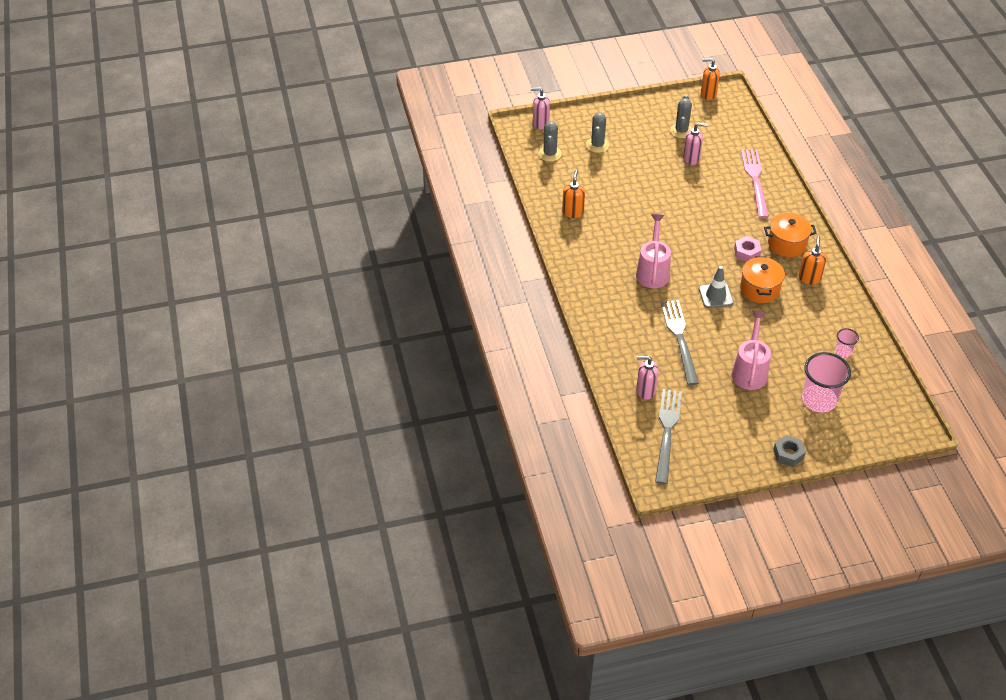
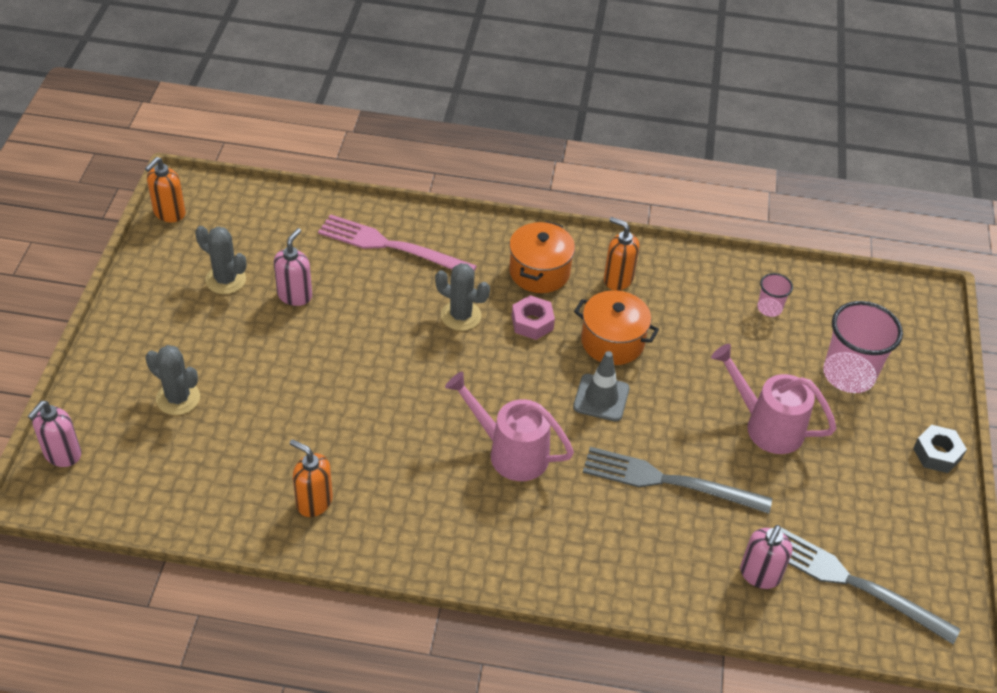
camera: 70 degrees left, 0 degrees up
(550, 154) = (149, 474): grey cactus -> grey cactus (461, 316)

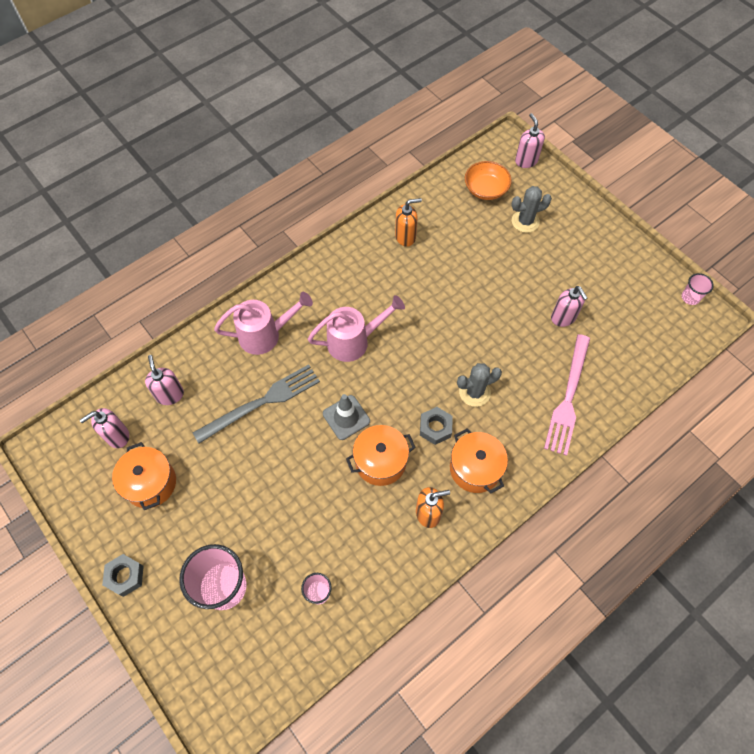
camera: 135 degrees right, 15 degrees up
(154, 468) = (485, 189): none -> orange bowl
(169, 213) = (690, 297): orange soap dispenser -> pink cup
(225, 280) = (604, 292): grey cactus -> none
(391, 246) = (568, 397): pink fork -> pink fork turned 135 degrees clockwise
(532, 322) = (435, 428): pink nut -> grey nut
(766, 425) = (242, 492): pink watering can -> pink watering can (266, 335)
(852, 508) = (150, 483): none -> orange pot
(854, 583) = (117, 436): grey fork -> pink soap dispenser

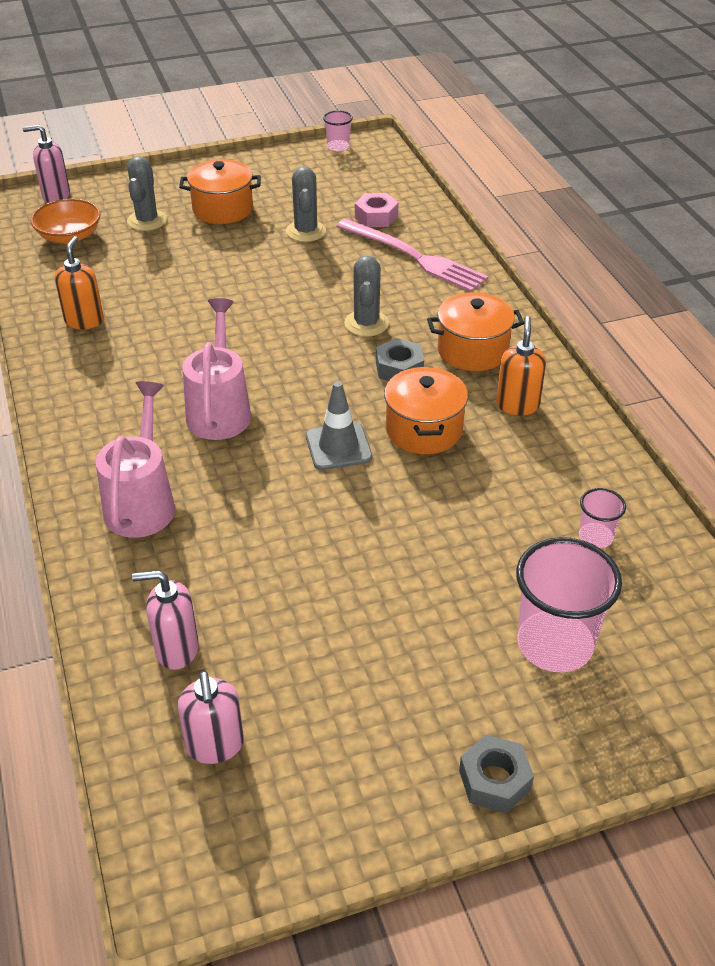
camera: 70 degrees left, 20 degrees down
(150, 483) = (334, 710): orange pot -> orange pot (222, 209)
(261, 402) = (261, 533): grey fork -> none
(563, 318) = (306, 231): pink soap dispenser -> grey cactus
(607, 356) = (376, 217): none -> pink nut

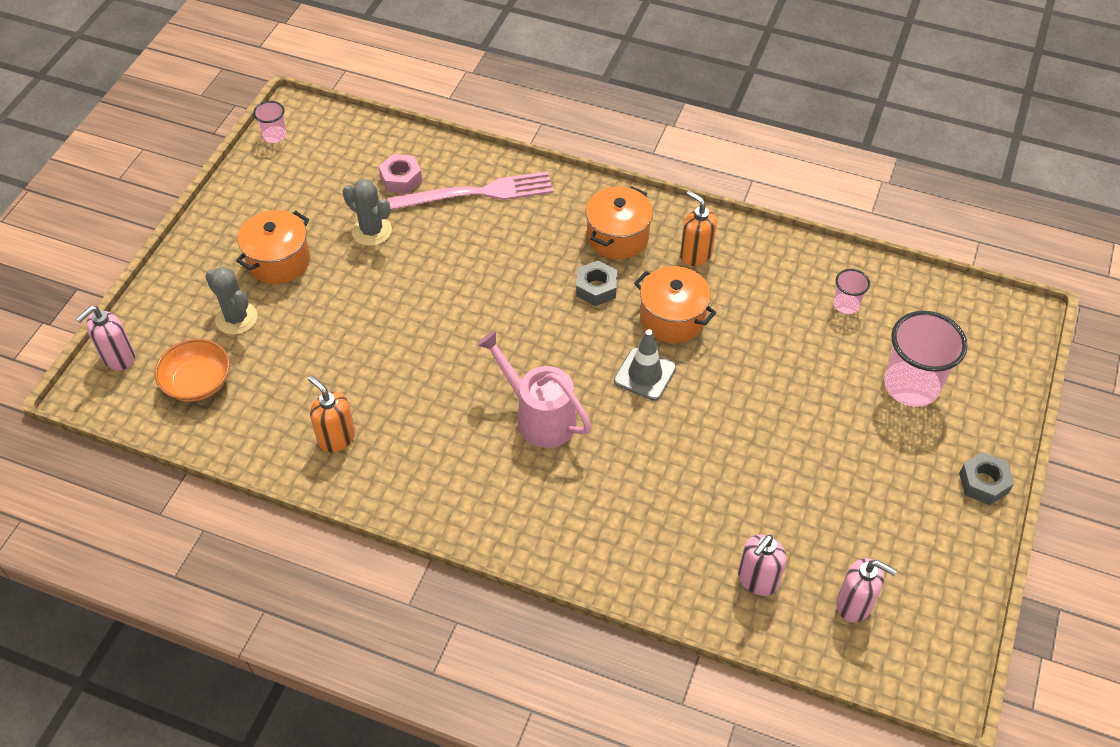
camera: 50 degrees left, 10 degrees up
(142, 501) = (596, 519): pink watering can -> none
(366, 323) = (527, 272): grey cactus -> none

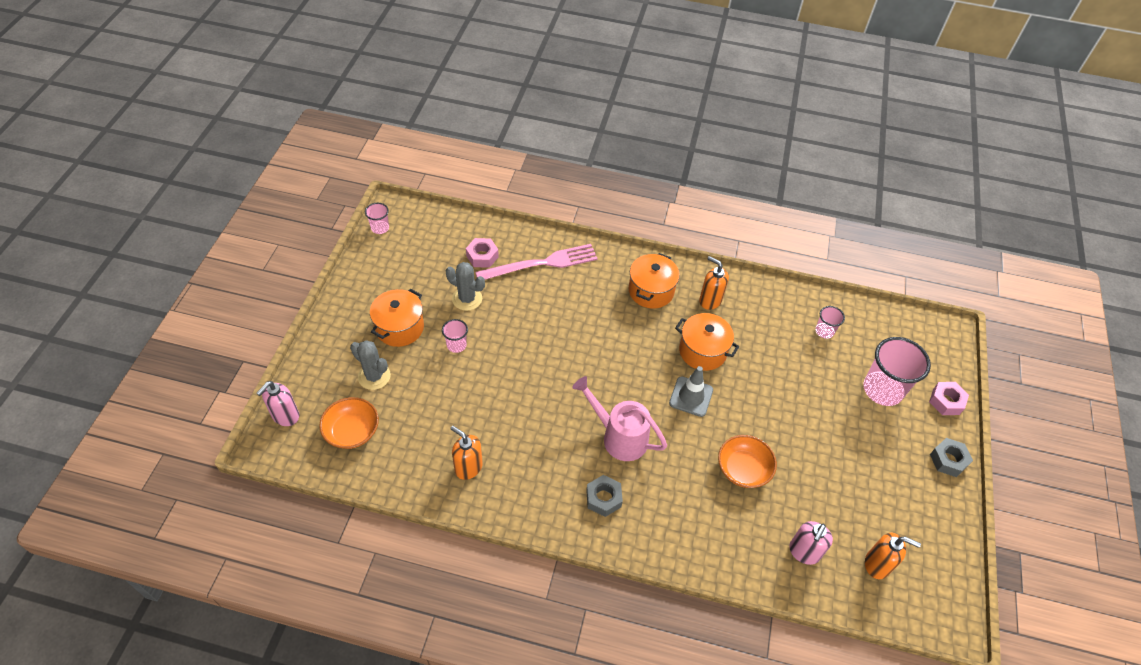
camera: 10 degrees left, 0 degrees up
(348, 287) = (456, 345): none -> pink cup
(596, 288) = (643, 332): grey nut -> grey nut (603, 498)
(697, 470) = (743, 469): none -> orange bowl
(854, 604) = (877, 564): pink soap dispenser -> orange soap dispenser
(998, 408) = (946, 401): none -> pink nut

